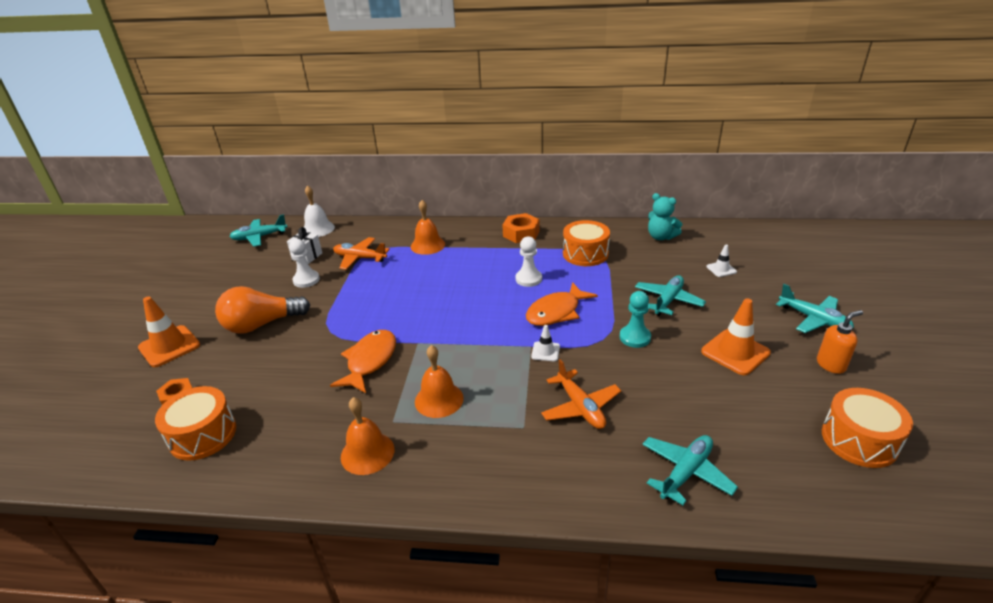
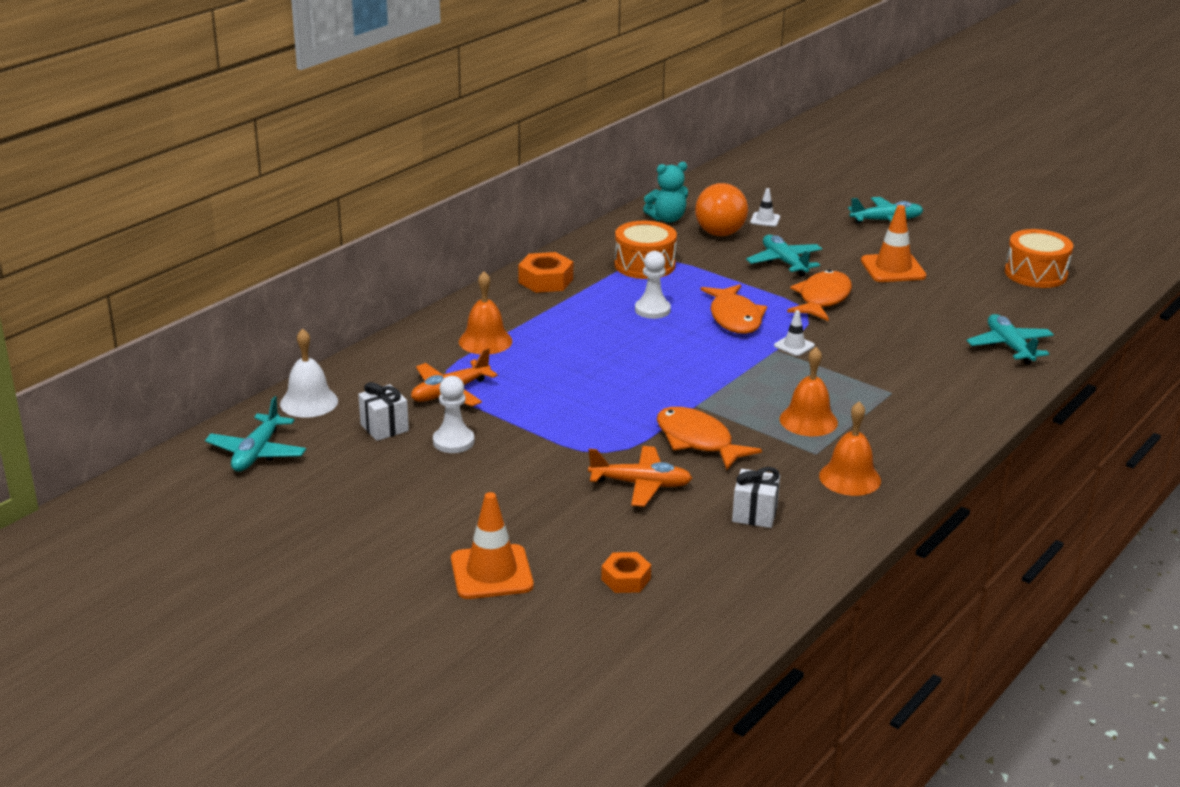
camera: 60 degrees left, 5 degrees down
(203, 435) = (720, 570): orange drum -> none
(261, 324) = (526, 495): orange light bulb -> orange light bulb (721, 227)
(286, 423) = (754, 514): none -> white gift
(580, 407) = (892, 358): orange plane -> orange plane (641, 484)
(635, 337) = (822, 299): turquoise pawn -> orange fish
(831, 365) = (949, 243): orange soap dispenser -> none

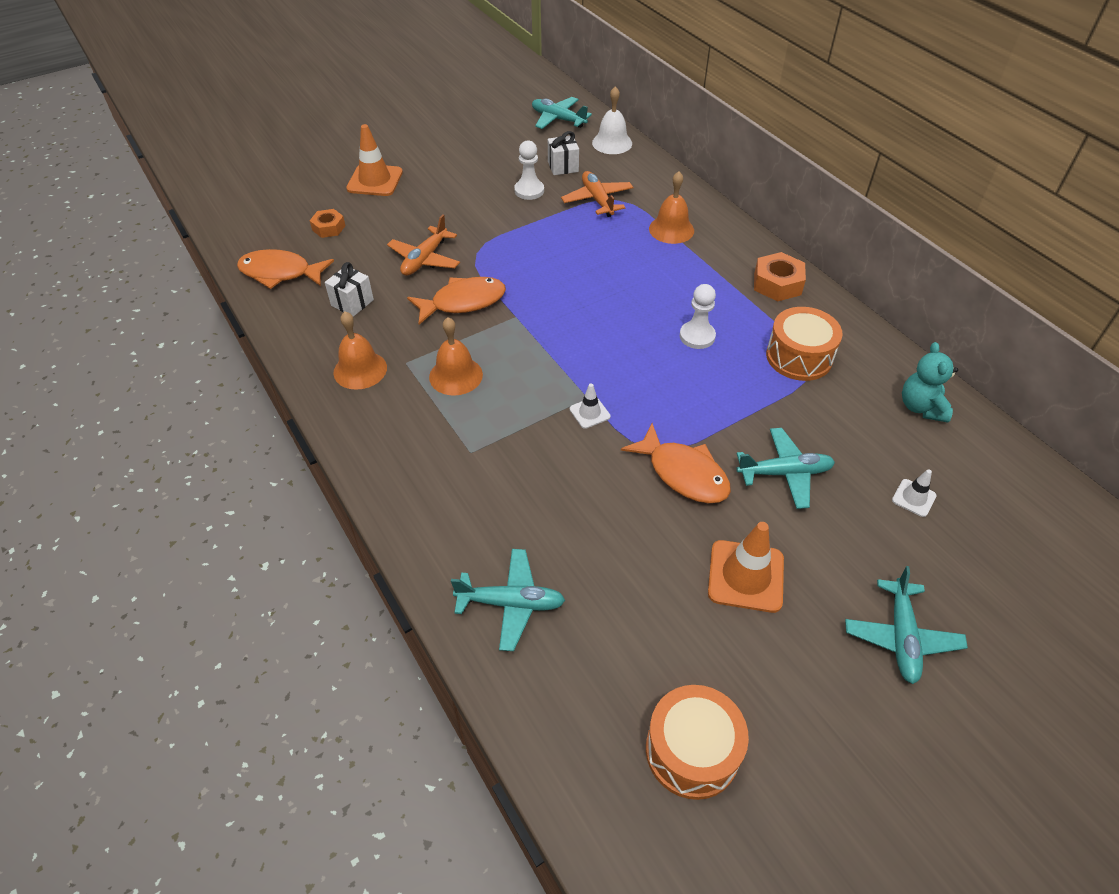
camera: 110 degrees right, 20 degrees up
(721, 227) = (893, 448): orange light bulb -> none
(734, 318) = (662, 388): orange fish -> orange fish (280, 273)

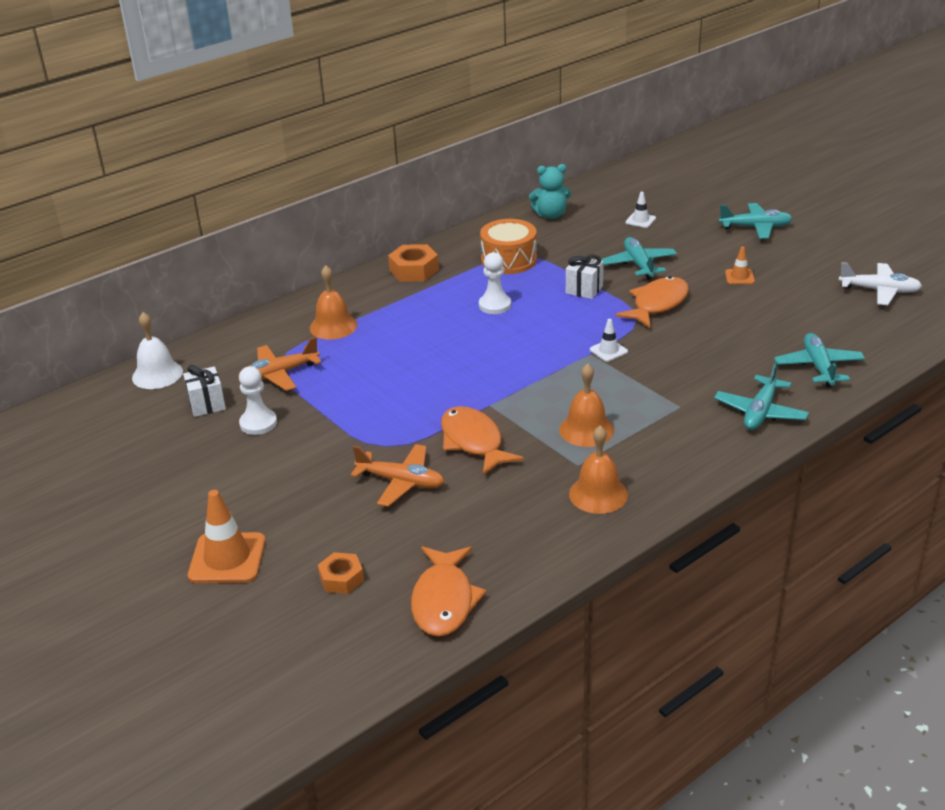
camera: 95 degrees left, 15 degrees down
(352, 303) = (490, 523): white gift -> white gift (584, 289)
(558, 119) = (91, 419): turquoise plane -> turquoise plane (760, 412)
(692, 751) = (879, 291): orange drum -> white plane
(745, 576) = (739, 277): orange traffic cone -> orange traffic cone, size x0.53

